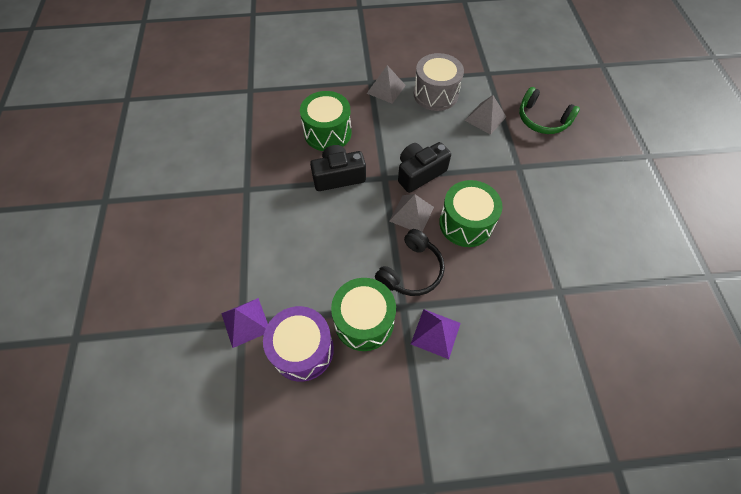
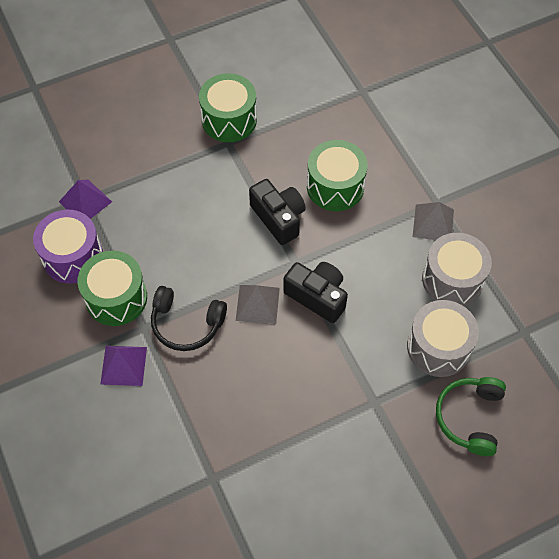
camera: 70 degrees right, 0 degrees up
(465, 223) = (266, 362): green drum -> green drum (229, 119)
(485, 118) = (438, 347): grey pyramid -> grey drum

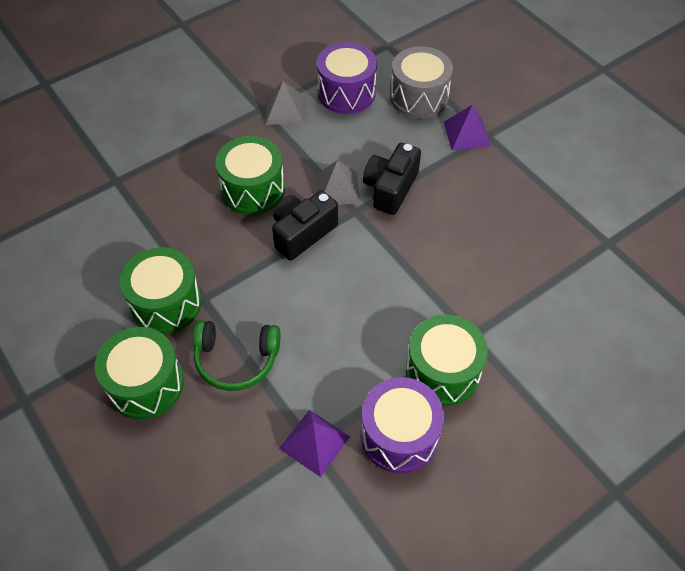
camera: 100 degrees left, 5 degrees down
(123, 365) = (522, 345): purple pyramid -> purple pyramid (466, 134)
(162, 105) = (146, 384): none -> green drum
(186, 324) = (454, 295): black headphones -> none
(257, 304) = (412, 236): grey pyramid -> grey pyramid (337, 188)
(452, 280) = (346, 93): grey drum -> purple drum
(469, 417) = (478, 74): green headphones -> green headphones (236, 359)

